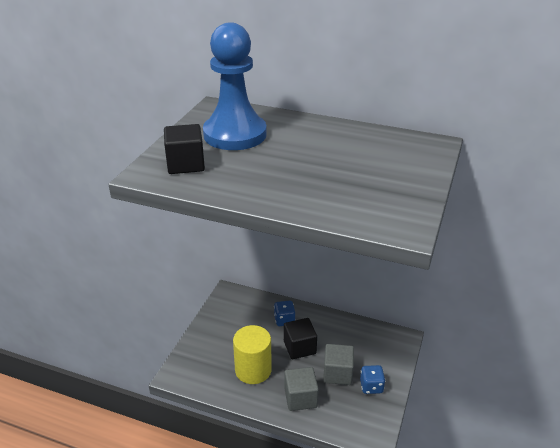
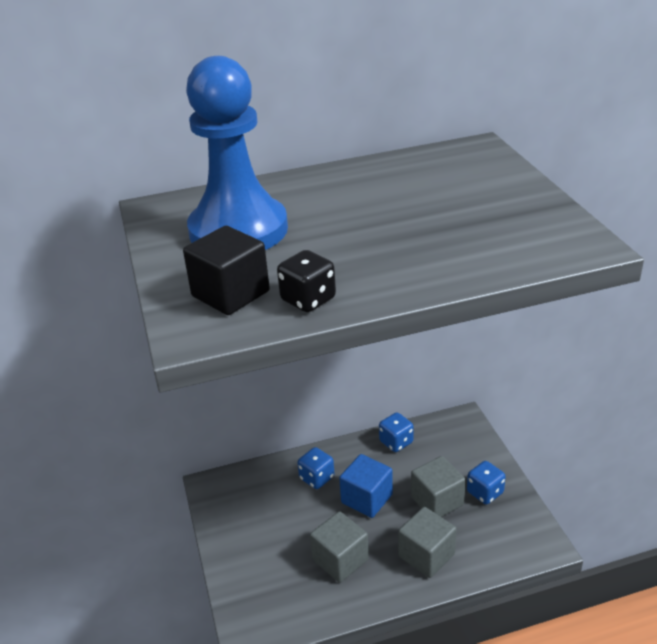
camera: 35 degrees left, 0 degrees up
(214, 184) = (308, 300): none -> black dice
(253, 370) = (340, 560): yellow cylinder -> grey cube
(299, 347) = (366, 498): black cube -> blue cube
(348, 327) = (396, 442): none -> blue dice

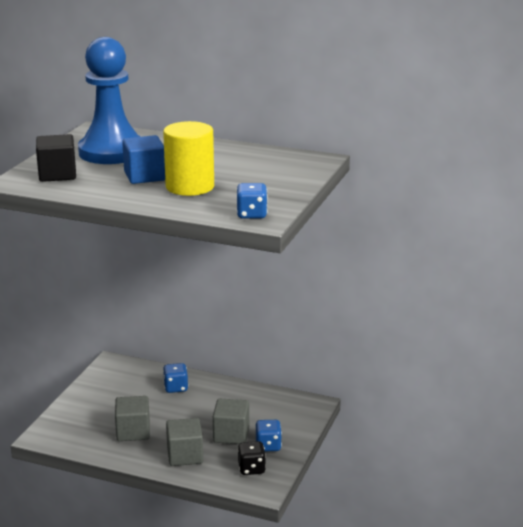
camera: 35 degrees right, 10 degrees down
(308, 300) = (84, 189): black dice -> black dice (251, 469)
(366, 498) = (190, 412): blue cube -> blue cube (145, 176)
(396, 442) = (251, 394): blue dice -> blue dice (251, 214)
(424, 238) = (190, 187): none -> yellow cylinder

